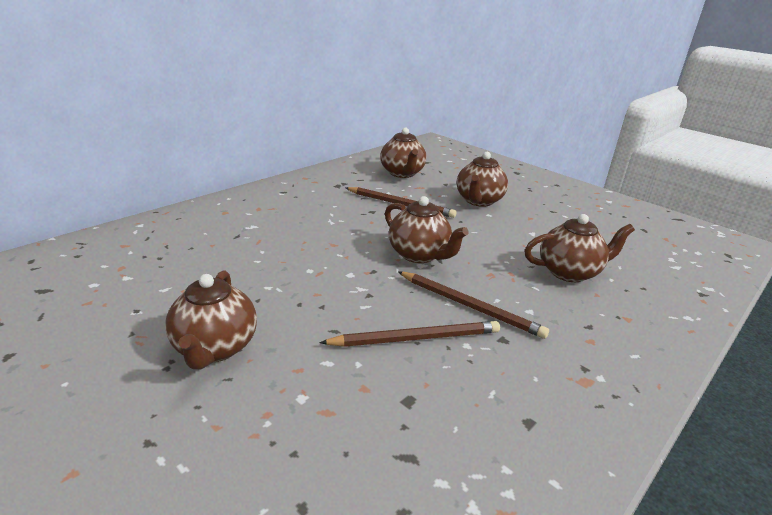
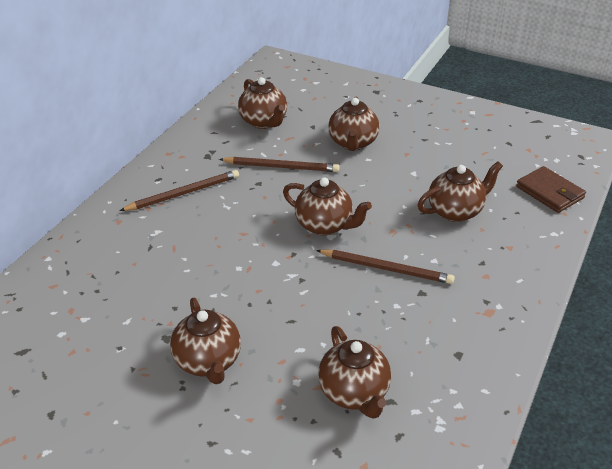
camera: 15 degrees left, 10 degrees up
(367, 432) = (354, 393): none -> brown teapot
(415, 338) = (356, 310): brown pencil -> brown pencil (183, 193)
(687, 278) = (550, 192): none -> brown wallet

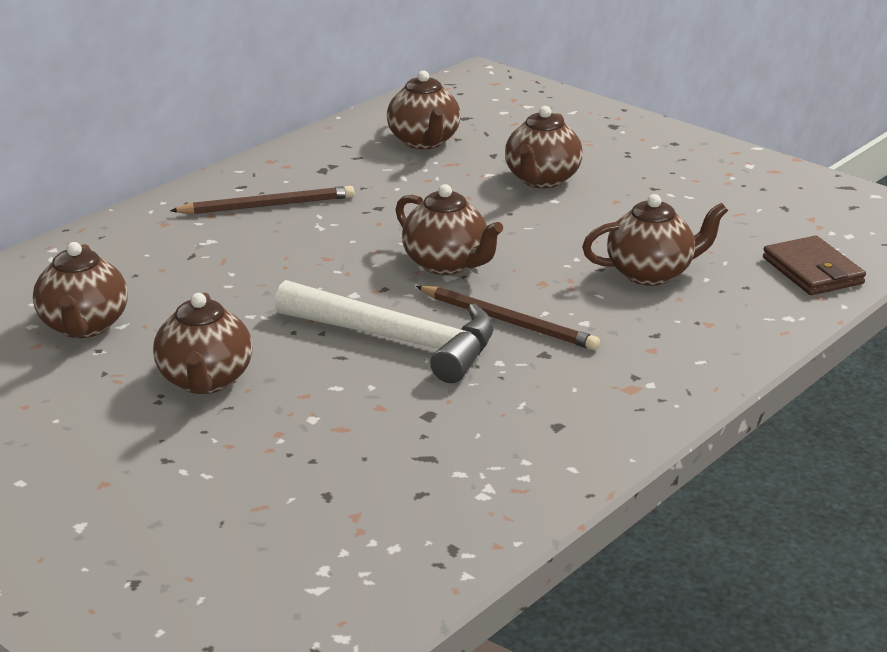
camera: 15 degrees right, 10 degrees down
(281, 167) = (420, 194): brown pencil -> none
(323, 299) = (398, 340): none -> white hammer
(354, 393) = (384, 442): brown teapot -> brown teapot (84, 326)

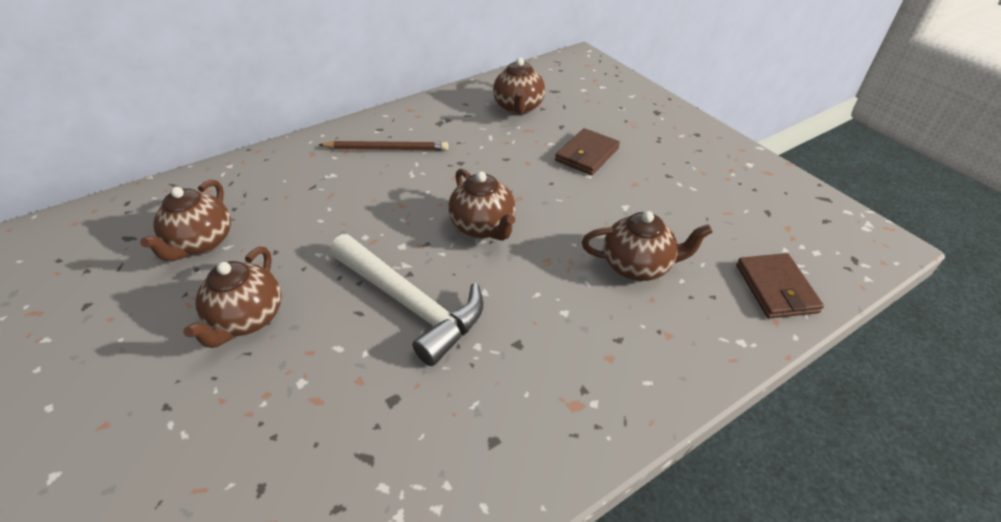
camera: 15 degrees right, 15 degrees up
(508, 321) = (503, 299): brown pencil -> none
(542, 180) = (586, 155): brown teapot -> brown wallet

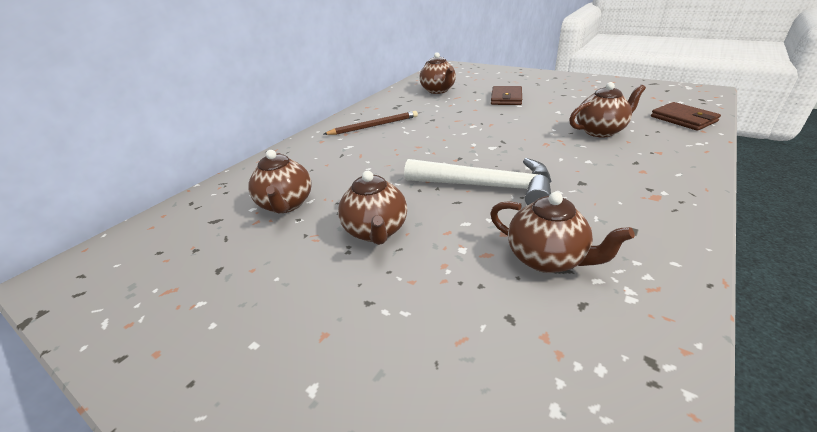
camera: 20 degrees left, 10 degrees down
(483, 227) = (486, 141): brown teapot -> brown teapot (547, 259)

